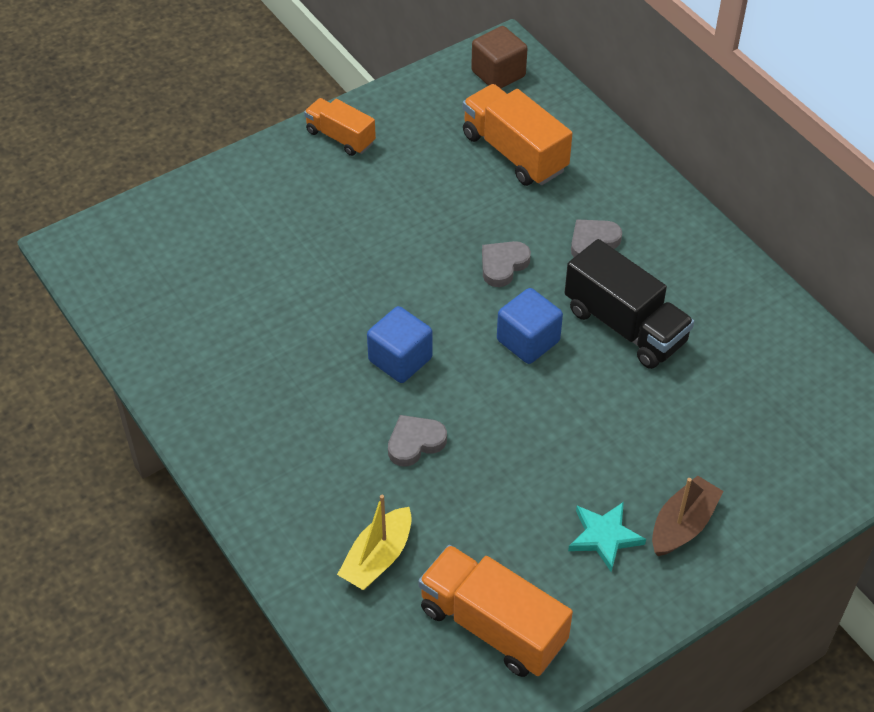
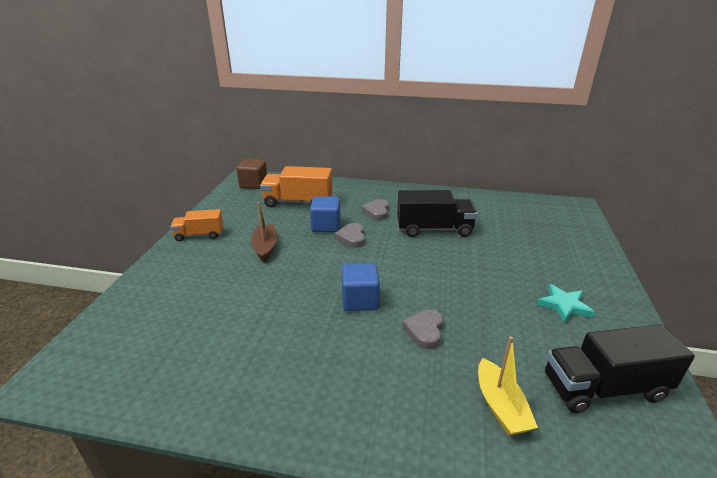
camera: 45 degrees left, 20 degrees down
(492, 626) = (603, 388): orange truck -> black truck
(528, 341) = (406, 256): blue cube -> blue cube (326, 226)
(683, 525) = (577, 278): brown boat -> brown boat (265, 247)

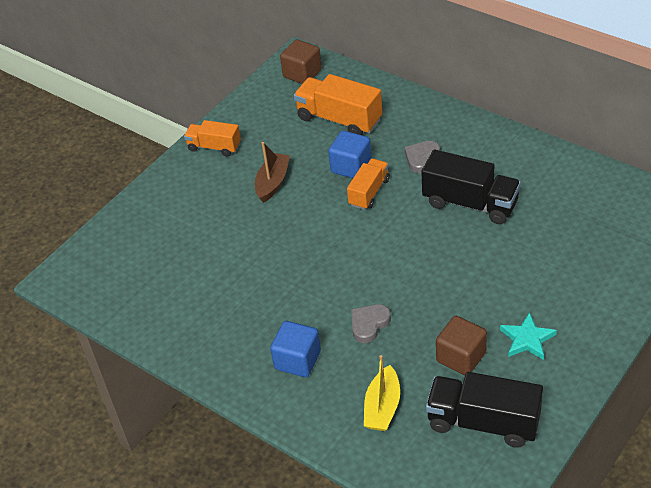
camera: 30 degrees right, 15 degrees up
(352, 238) = (369, 192): grey heart -> orange truck
(360, 300) = (331, 275): blue cube -> blue cube (297, 360)
(527, 335) = (461, 357): none -> brown cube

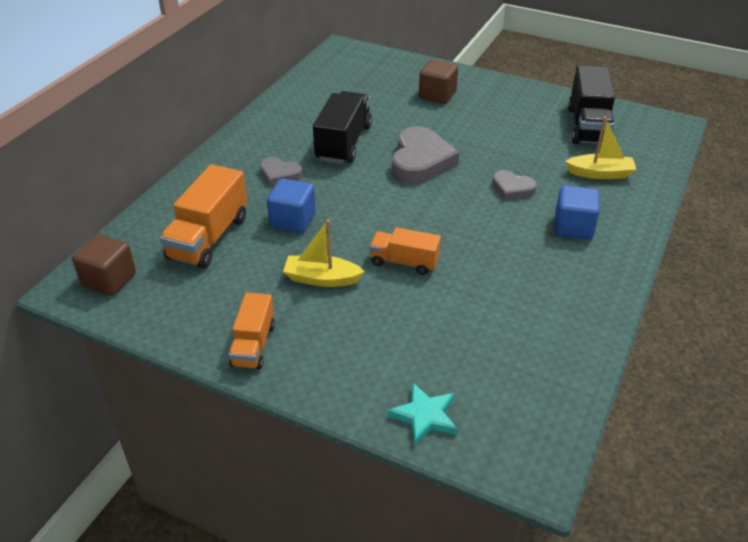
camera: 105 degrees left, 5 degrees down
(273, 182) = (322, 279): brown boat -> yellow boat
(369, 192) = (333, 204): orange truck -> orange truck (404, 262)
(429, 259) = (420, 161): none -> grey heart
(461, 357) = (528, 139): brown cube -> brown cube (437, 95)
(527, 339) = (497, 110): turquoise star -> turquoise star (425, 416)

